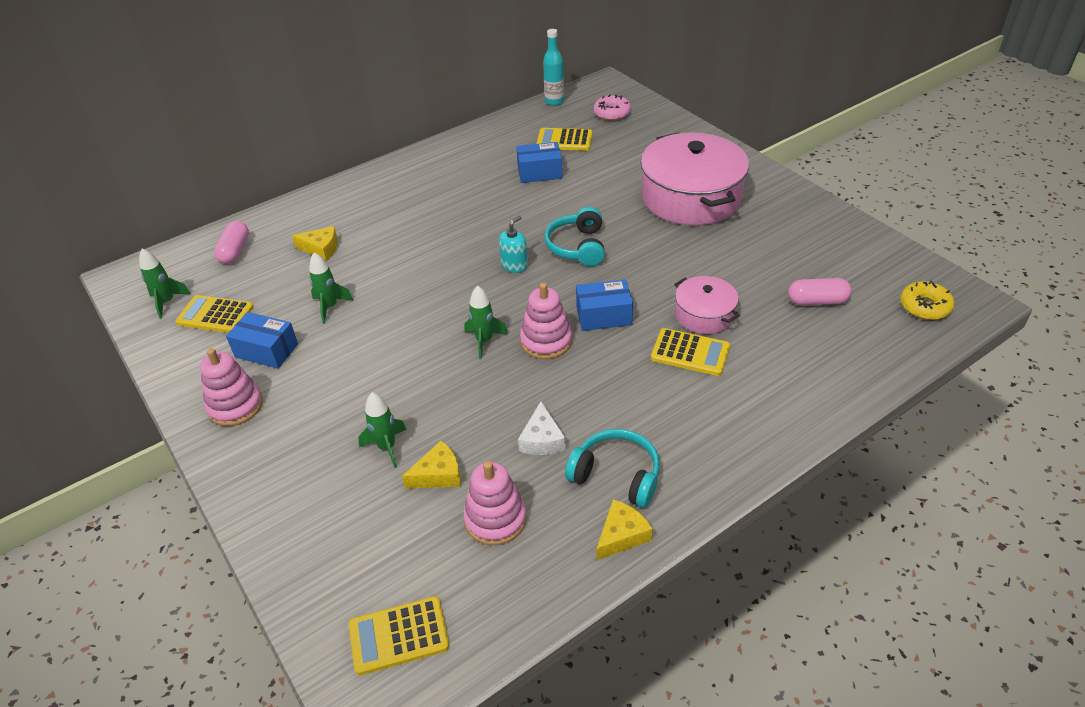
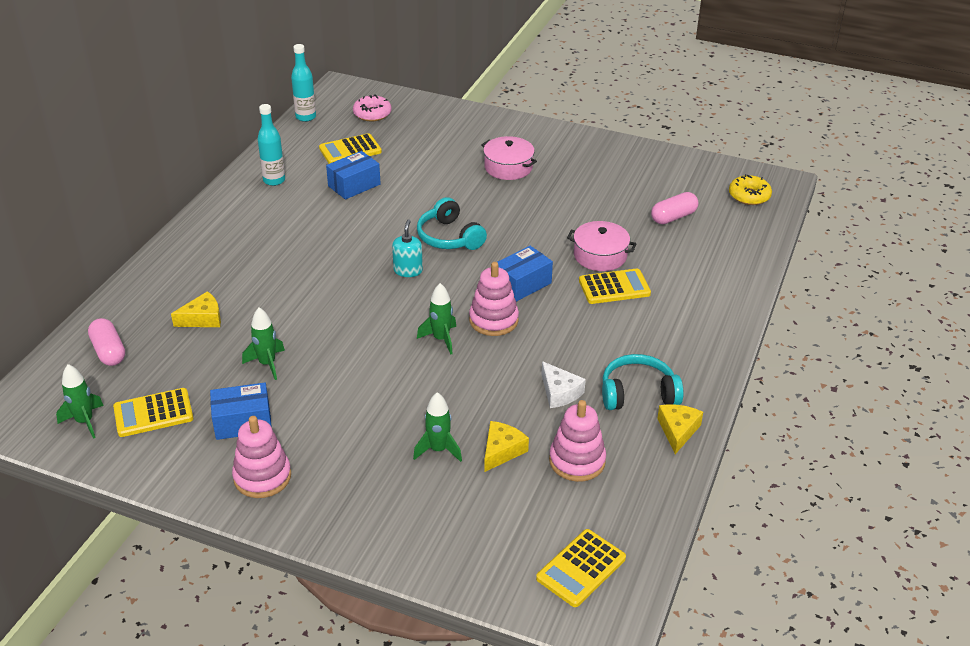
camera: 35 degrees left, 5 degrees down
(480, 149) = (274, 180): none -> turquoise bottle
(690, 197) = (508, 167): pink pot -> pink pot, size x0.51

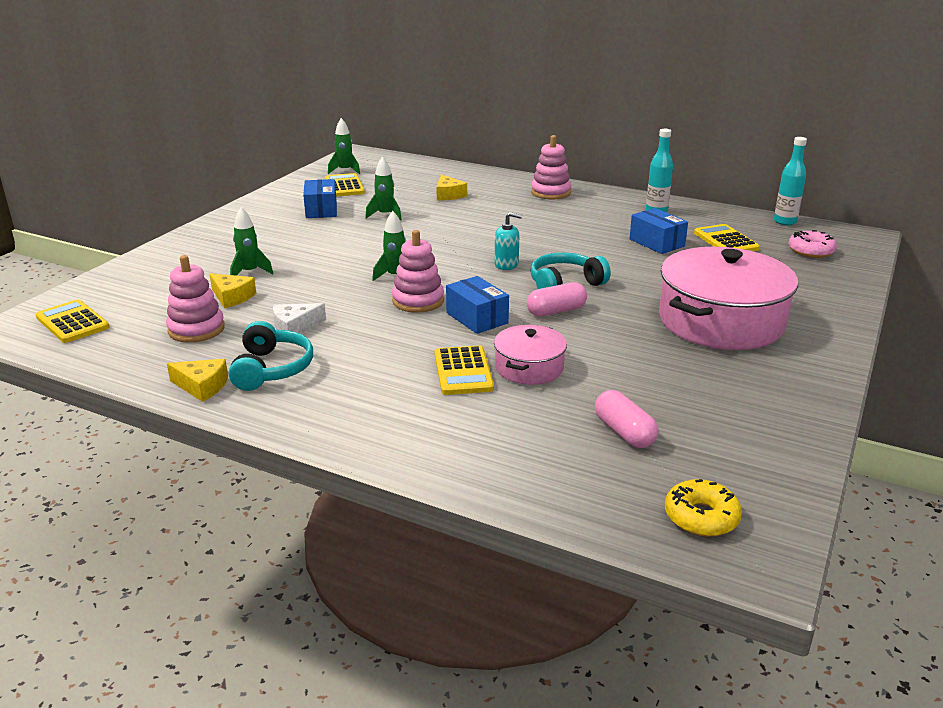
camera: 95 degrees right, 10 degrees down
(109, 351) = (417, 172): pink capsule -> pink capsule (556, 311)
(262, 477) = (260, 217): pink stacking toy -> pink stacking toy (550, 192)
(508, 167) = (721, 321): pink pot -> pink pot, size x1.97

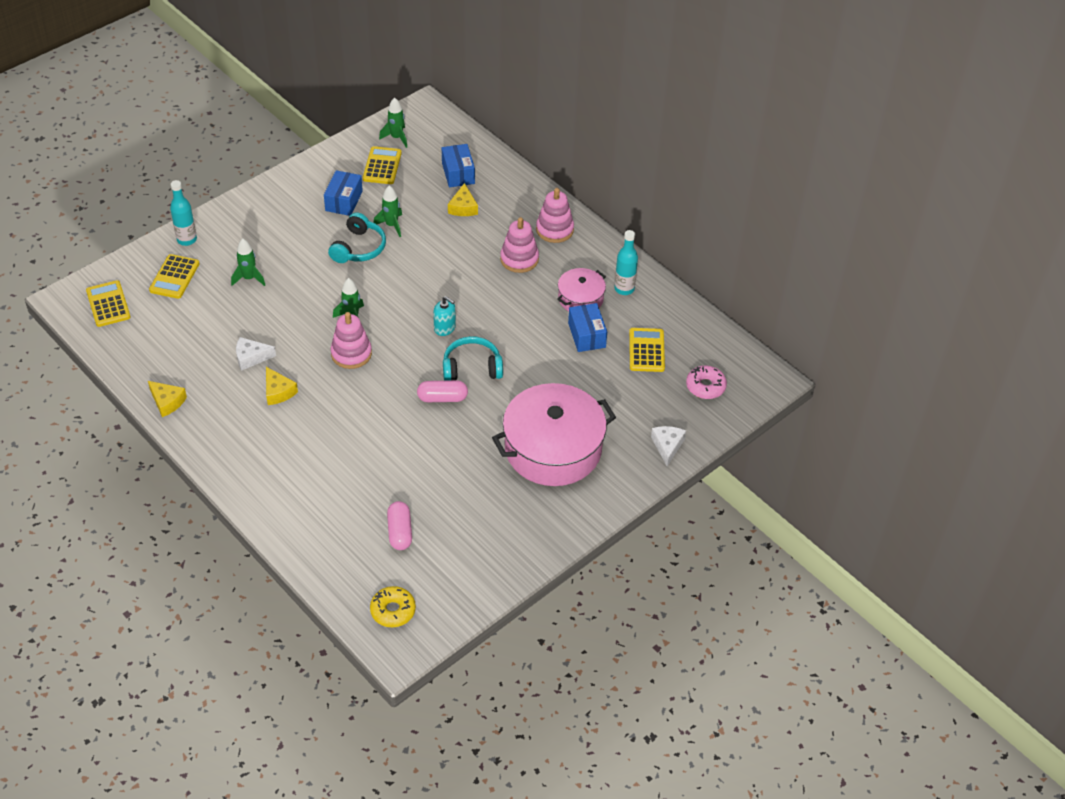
camera: 20 degrees right, 20 degrees up
(196, 329) = (185, 339): pink stacking toy -> pink stacking toy (519, 259)
(232, 297) = (224, 307): yellow cheese -> yellow cheese (278, 391)
(271, 369) = (216, 398): turquoise headphones -> turquoise headphones (358, 248)
(463, 371) = (336, 442): yellow calculator -> yellow calculator (174, 277)
(477, 318) = (381, 387): blue box -> blue box (458, 173)
(529, 367) = (382, 452): pink pot -> pink pot (580, 298)
(785, 222) = (724, 338): turquoise bottle -> turquoise bottle (187, 240)
(832, 294) = (667, 446): none -> white cheese

